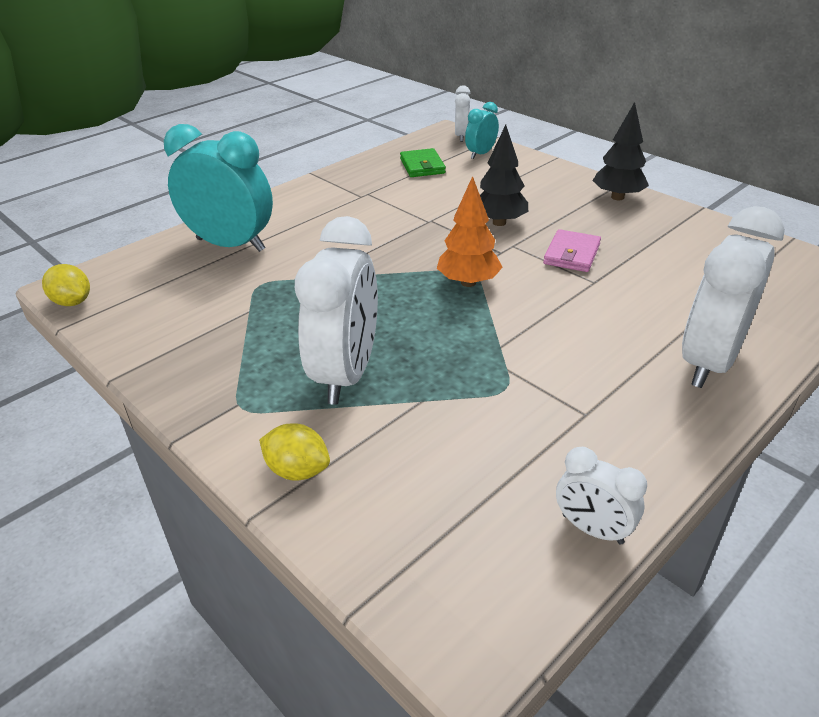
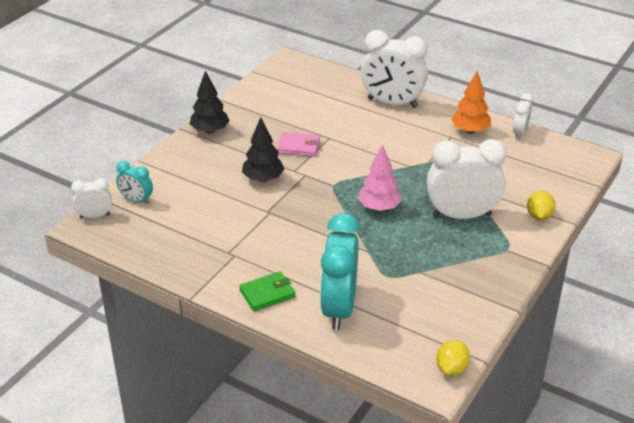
camera: 105 degrees left, 0 degrees up
(401, 299) = (379, 207): none -> pink tree
(422, 166) = (167, 230): green wallet -> green wallet (267, 294)
(468, 282) = (349, 184): orange tree -> orange tree (470, 131)

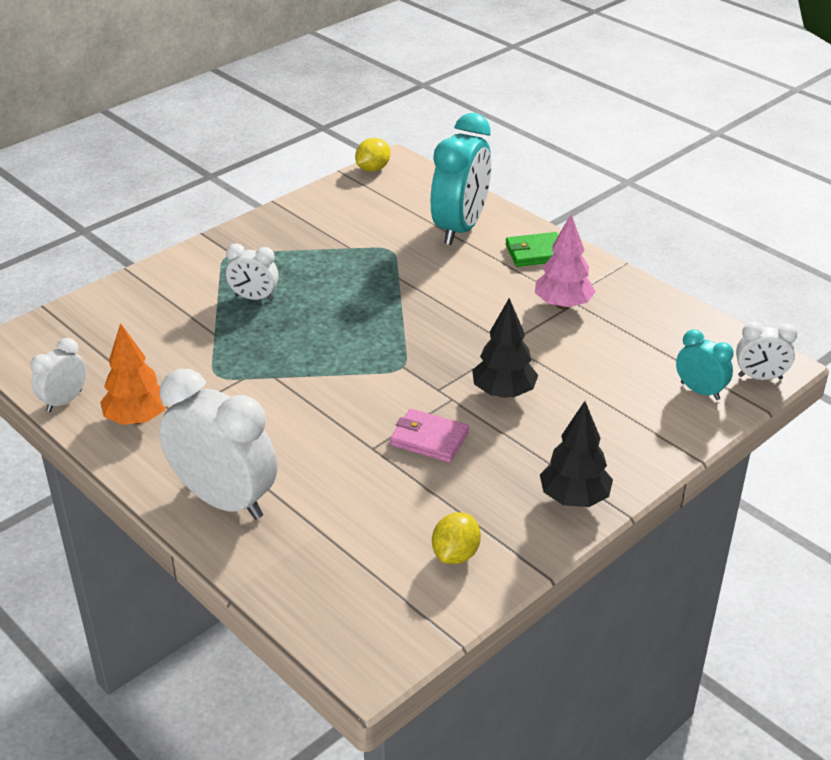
camera: 165 degrees left, 0 degrees up
(379, 207) = (355, 324): pink tree -> pink tree (563, 305)
(461, 215) = (254, 298): white clock -> white clock, size x0.50
(539, 216) = (158, 282): yellow lemon -> yellow lemon (456, 554)

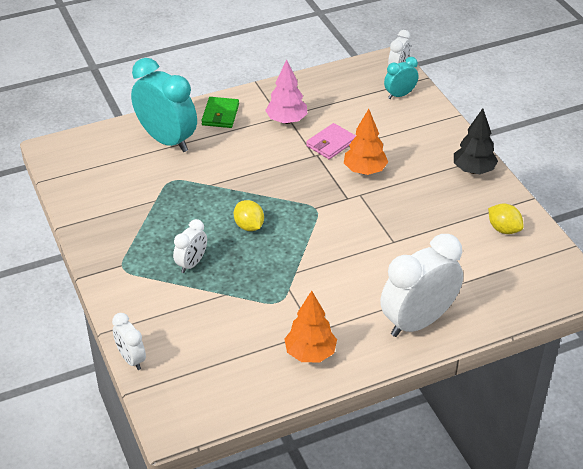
camera: 70 degrees left, 5 degrees up
(64, 401) = (268, 393): white clock -> white clock (131, 359)
(373, 169) = (52, 162): yellow lemon -> yellow lemon (249, 226)
(429, 439) = (396, 214): pink wallet -> pink wallet (331, 143)
(503, 392) = (364, 171): black tree -> orange tree

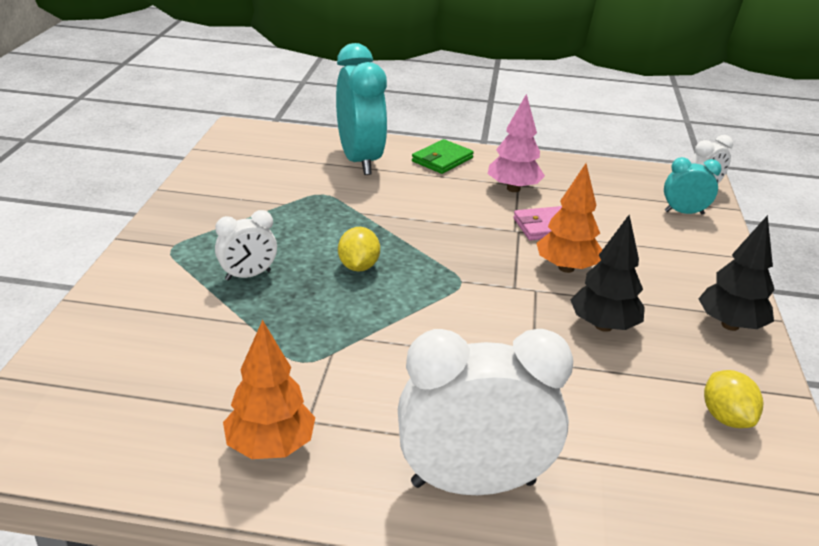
camera: 30 degrees right, 10 degrees down
(131, 359) = (55, 341): white clock -> none
(412, 202) = (603, 326): none -> black tree

